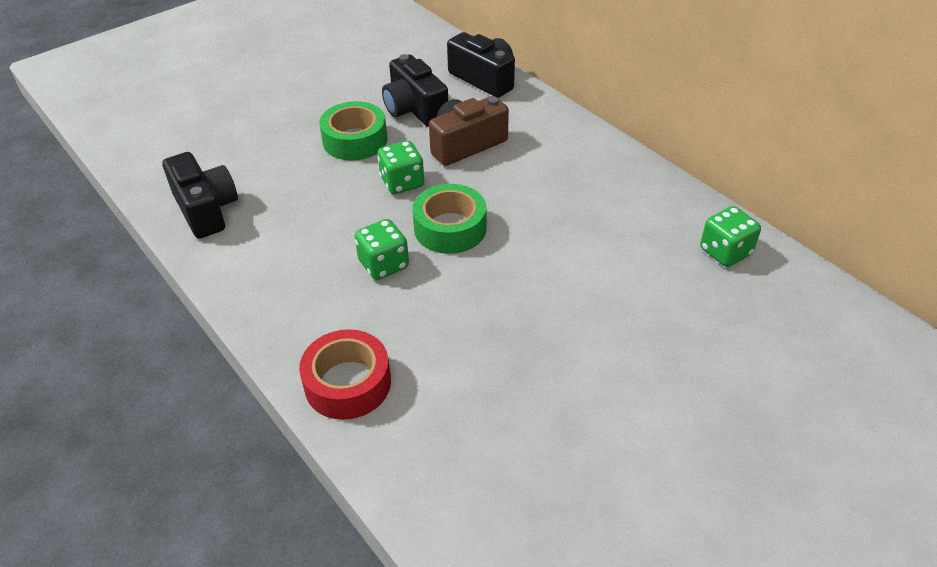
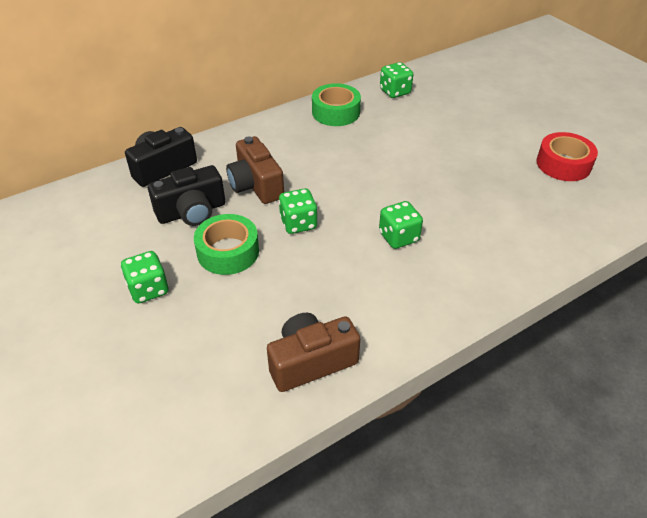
camera: 85 degrees left, 0 degrees up
(205, 209) = (311, 362): black camera -> brown camera
(305, 103) = (148, 289): none -> green dice
(348, 383) = (520, 258): red tape -> red tape (563, 164)
(450, 228) = (360, 200): green tape -> green tape (336, 112)

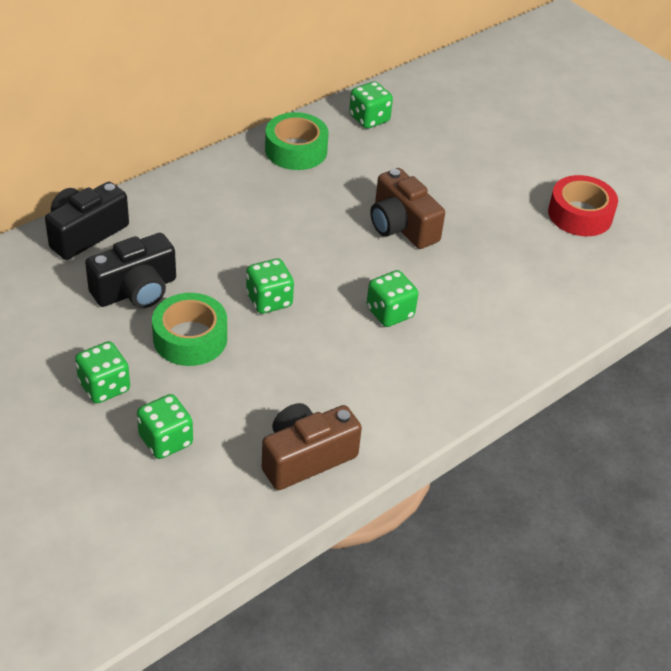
camera: 10 degrees left, 0 degrees up
(190, 339) = (166, 440): none -> green dice
(256, 185) = (209, 253): brown camera -> brown camera (401, 226)

